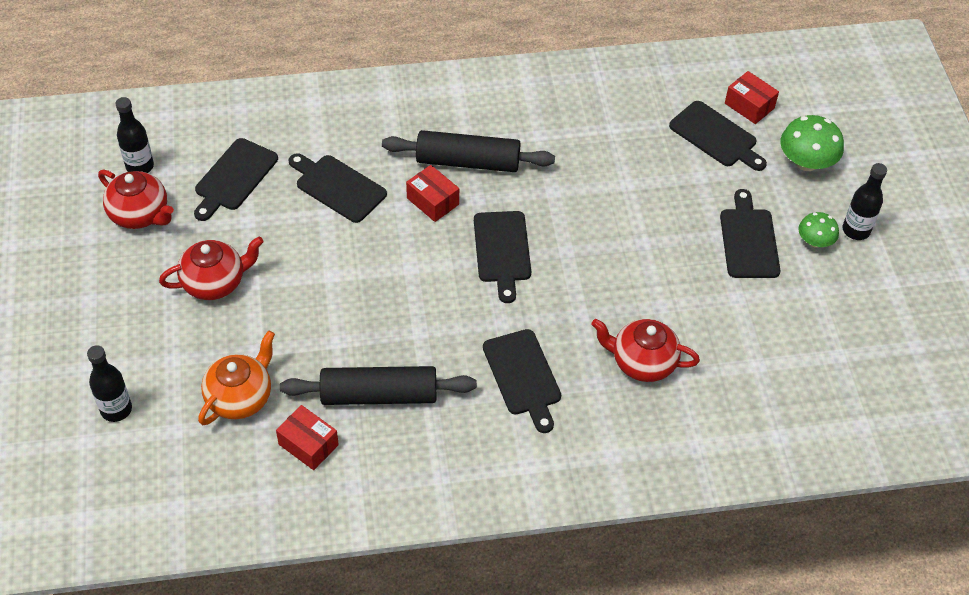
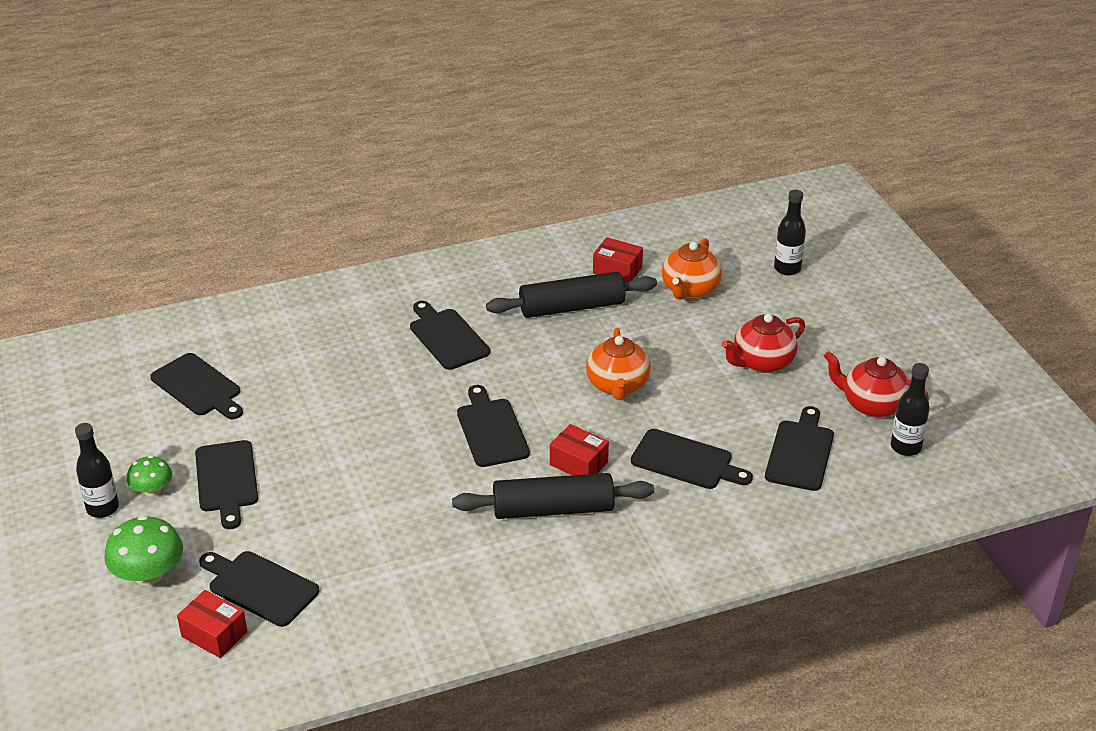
camera: 170 degrees right, 15 degrees down
(368, 280) = (617, 385): none -> orange teapot
(642, 362) = (337, 362): red teapot -> none
(785, 355) = (198, 387): none -> black cutting board

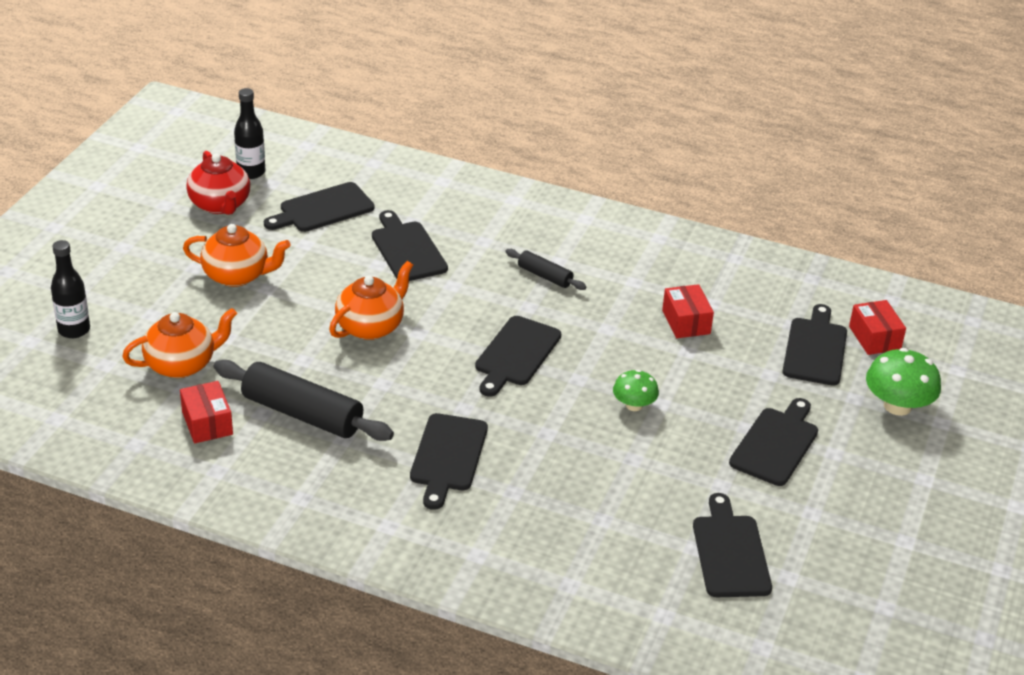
camera: 140 degrees left, 0 degrees up
(102, 508) = (903, 483): black bottle -> none
(152, 490) = (848, 473): green mushroom -> green mushroom (634, 405)
(260, 587) = (815, 349): black cutting board -> black cutting board turned 150 degrees counterclockwise
(553, 509) = (545, 276): black rolling pin -> black rolling pin, size x0.52
(578, 463) = (484, 292): red box -> red box (686, 322)
(762, 362) = (237, 276): red teapot -> orange teapot

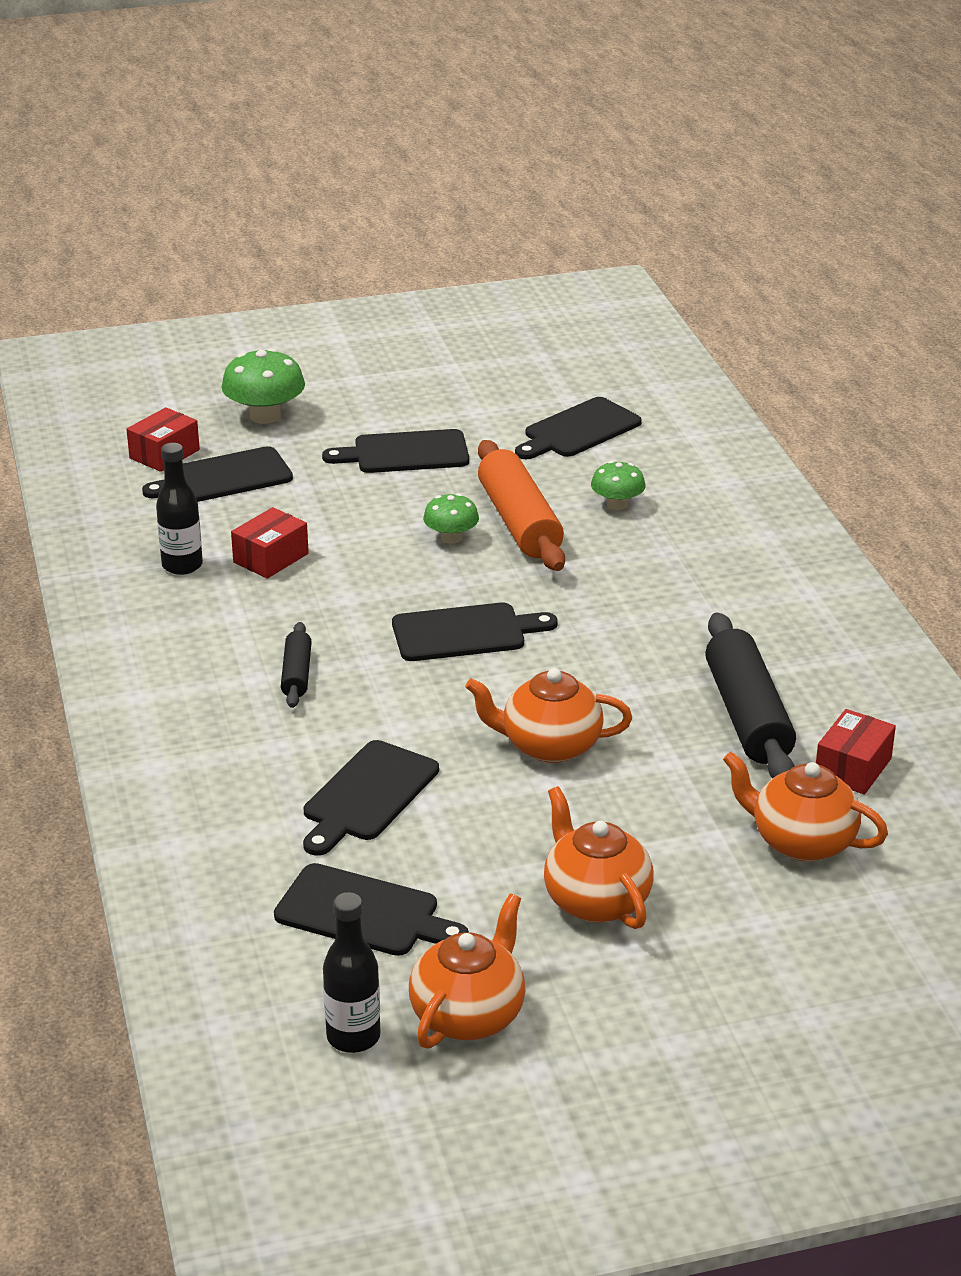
camera: 125 degrees left, 5 degrees down
(74, 330) = (874, 967): black bottle -> black bottle (182, 565)
(220, 205) = (469, 1015): red teapot -> orange teapot
(447, 456) = (673, 603): black cutting board -> none
(598, 506) = (617, 504): none -> green mushroom
(622, 446) = (519, 522): none -> orange rolling pin

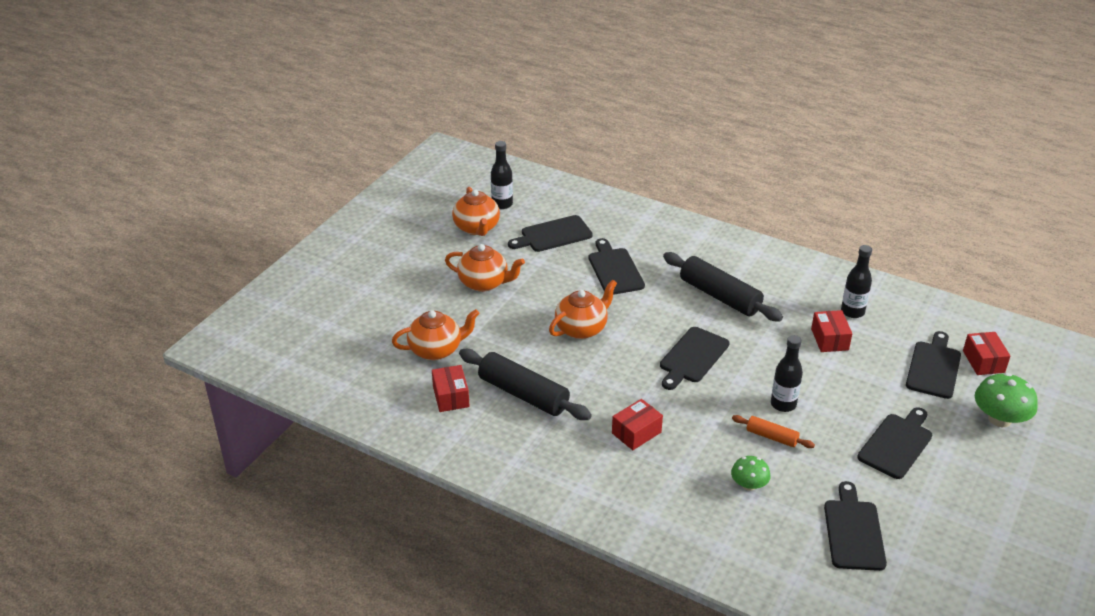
camera: 135 degrees right, 5 degrees up
(296, 674) = (720, 296): black rolling pin -> black rolling pin, size x1.94
(451, 538) = (783, 404): green mushroom -> black bottle
(519, 522) = (772, 437): orange rolling pin -> orange rolling pin, size x0.52
(664, 604) = (636, 432): none -> red box

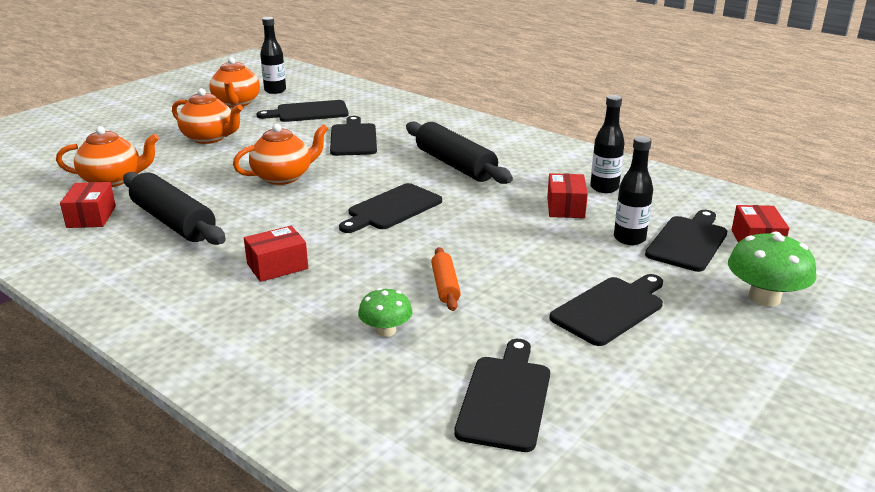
camera: 10 degrees right, 10 degrees down
(772, 437) = (445, 286): orange rolling pin -> orange rolling pin turned 45 degrees clockwise
(783, 404) = (477, 257): black bottle -> black bottle (629, 238)

